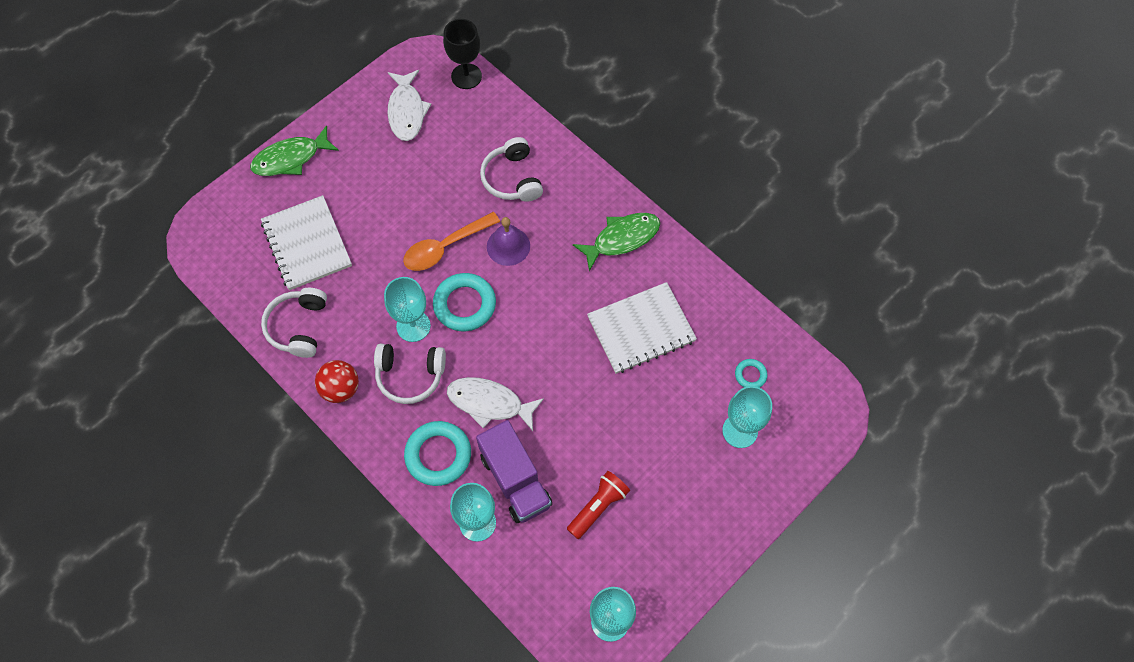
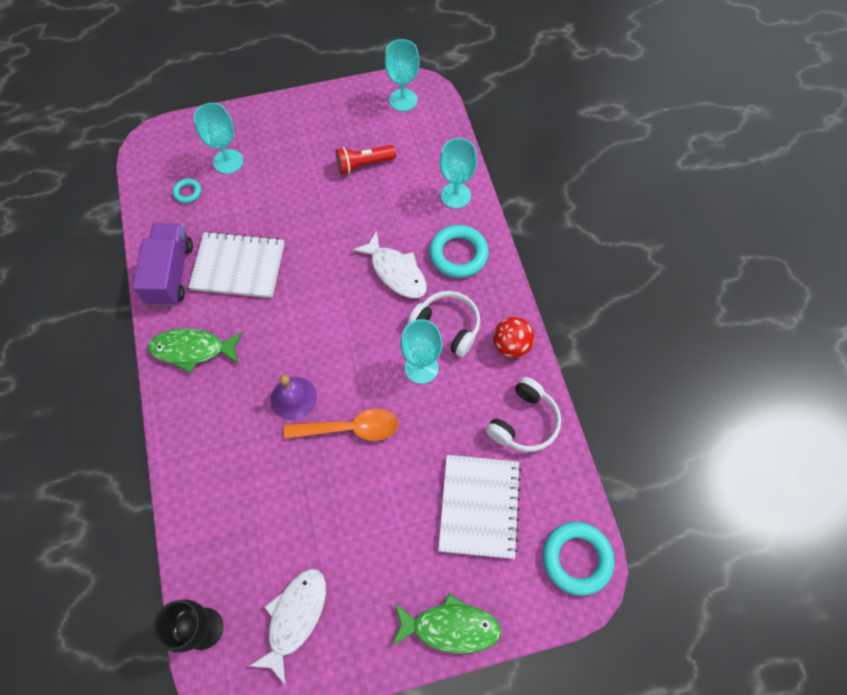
camera: 150 degrees left, 0 degrees up
(465, 304) = (366, 363): turquoise ring -> turquoise ring (577, 559)
(512, 178) = (243, 467): white headphones -> none
(515, 480) = (411, 209): purple truck -> purple truck (171, 273)

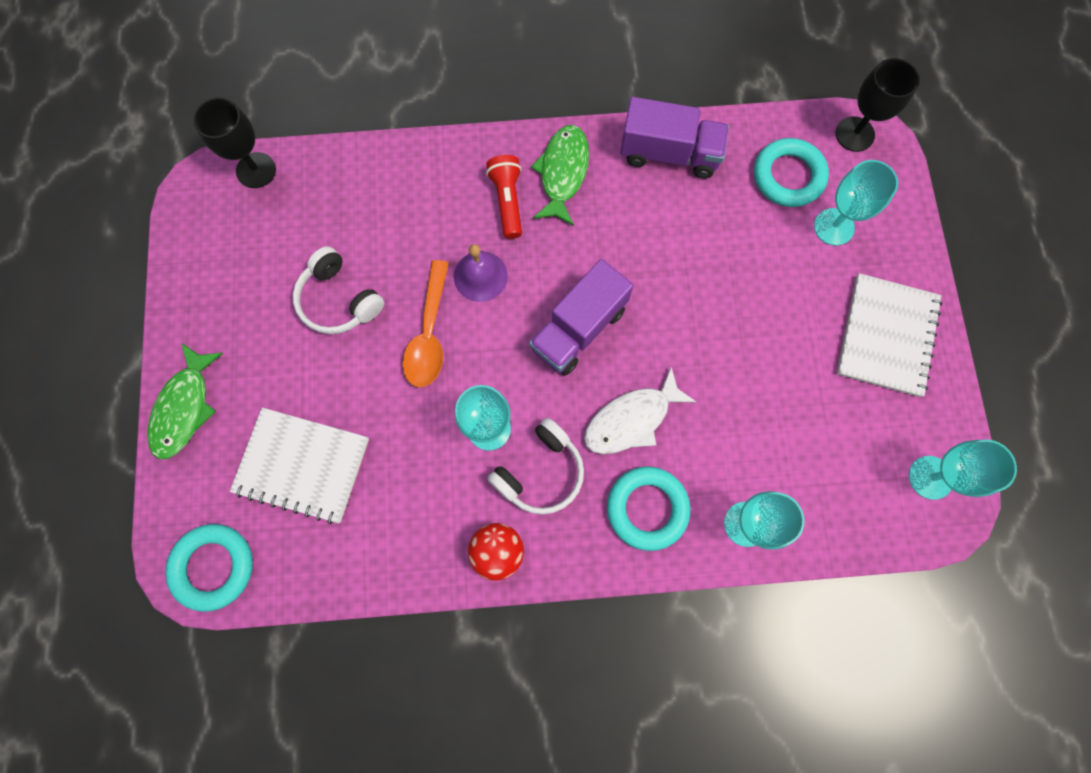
camera: 100 degrees right, 10 degrees up
(149, 154) = (854, 134): none -> black goblet
(187, 192) = (788, 176): turquoise ring -> turquoise ring, size x2.00
(238, 266) = (668, 229): white notebook -> white notebook (886, 336)
(295, 617) = (241, 255): white fish -> none
(330, 317) = (578, 329): none -> purple truck
(364, 164) = (813, 402): red flashlight -> red flashlight (507, 201)
(524, 422) = (391, 543): white headphones -> white headphones (339, 300)

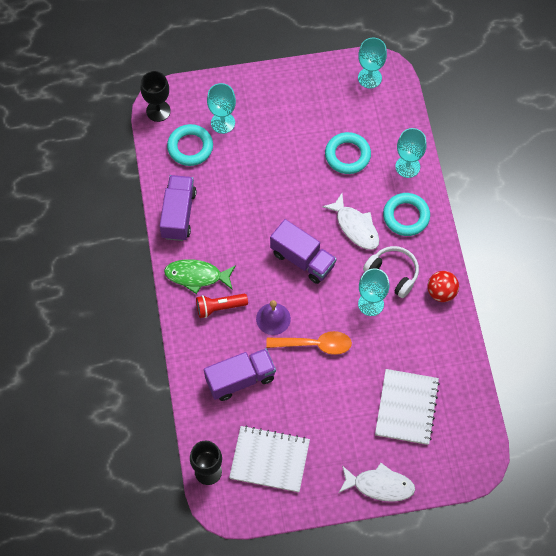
camera: 95 degrees left, 10 degrees down
(184, 408) = (380, 485): green fish -> white fish
(213, 567) = (473, 448): turquoise ring -> turquoise ring (347, 155)
(339, 300) = (297, 402): white headphones -> none
(388, 222) = (240, 379): none -> purple truck
(886, 336) = (290, 97): white notebook -> white notebook (269, 459)

